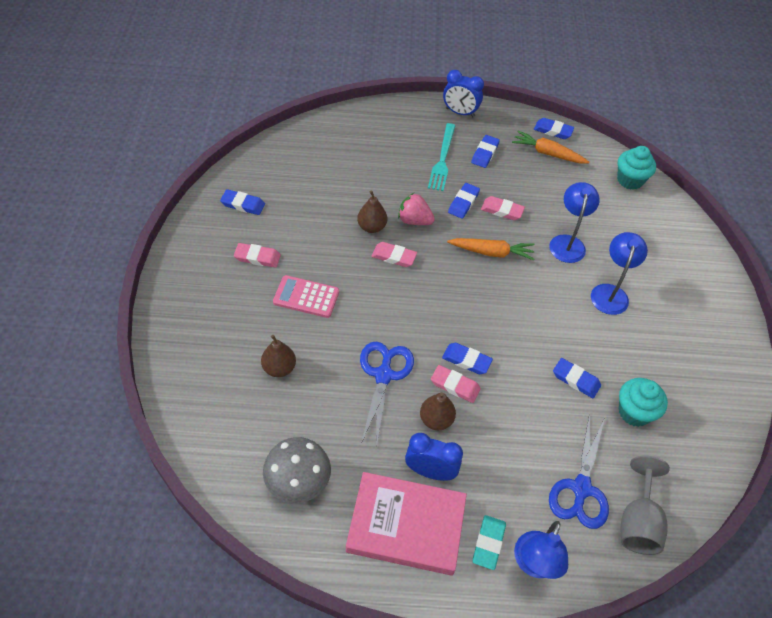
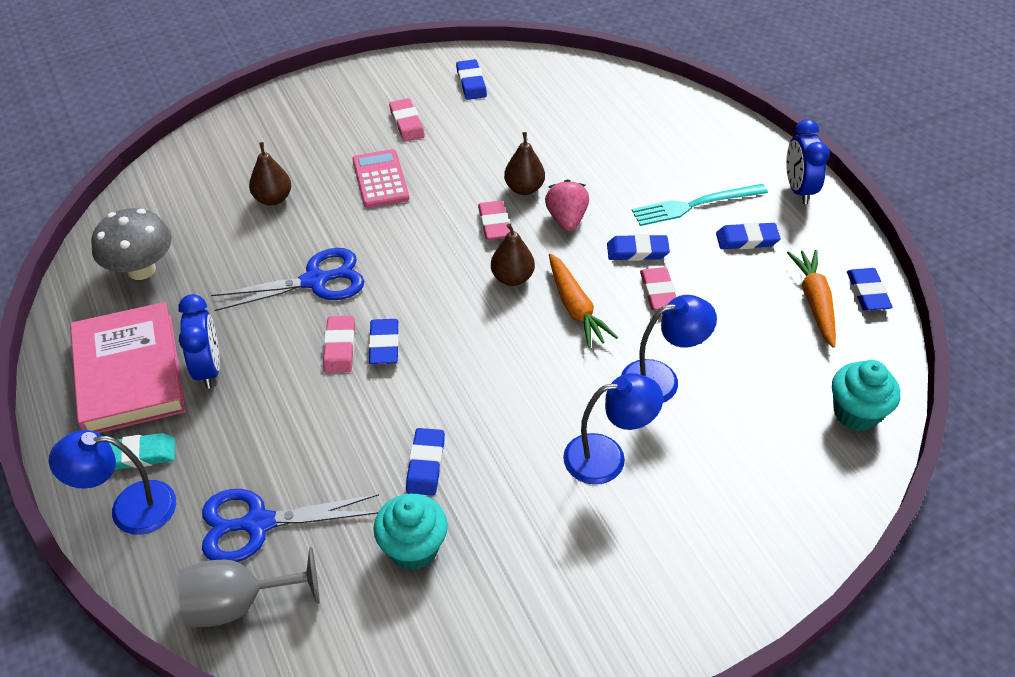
camera: 65 degrees right, 5 degrees down
(436, 420) = (281, 348): brown pear -> brown pear (512, 278)

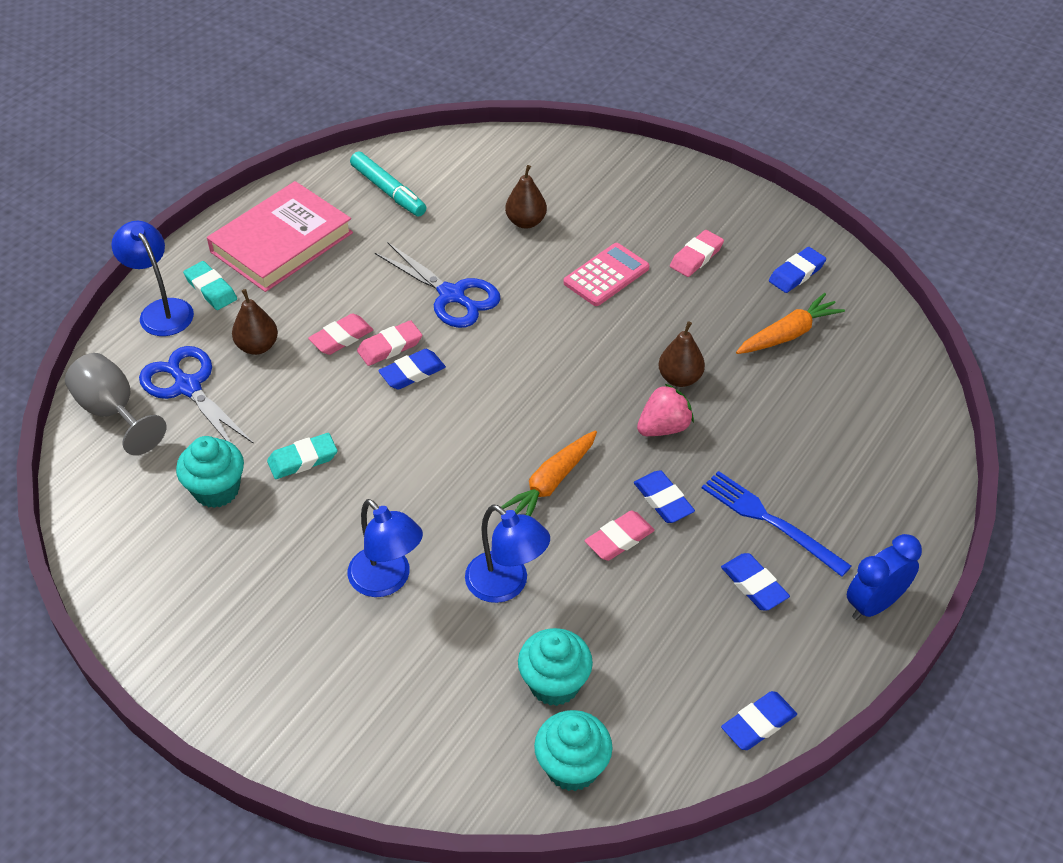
camera: 60 degrees right, 0 degrees up
(141, 269) = (388, 191): grey mushroom -> turquoise marker
(208, 368) = (315, 282): blue clock -> none
(425, 464) = (303, 459): blue eraser -> turquoise eraser
(494, 223) = (614, 378): pink eraser -> pink eraser (341, 338)
(512, 278) = (554, 421): brown pear -> brown pear (257, 346)
(695, 205) = (770, 521): turquoise fork -> blue fork
(774, 390) = (554, 683): none -> turquoise cupcake
(814, 302) = (706, 678): orange carrot -> orange carrot (788, 334)

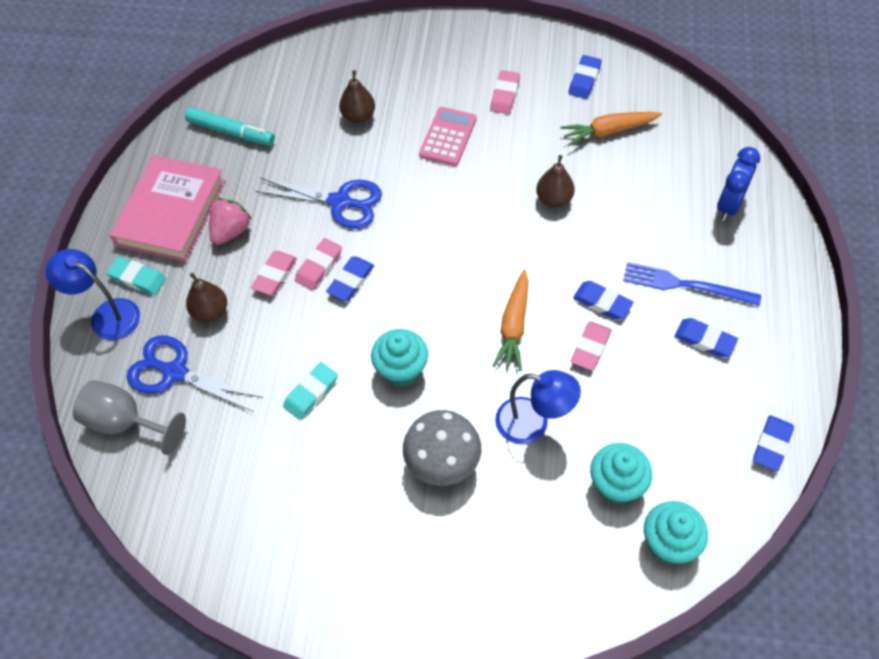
camera: 25 degrees left, 10 degrees up
(216, 490) = (258, 451): turquoise cupcake -> turquoise cupcake (401, 370)
(387, 581) = (442, 463): blue lamp -> grey mushroom
(663, 427) = (567, 244): pink strawberry -> pink strawberry (231, 231)
(788, 334) = (608, 131): orange carrot -> orange carrot turned 135 degrees counterclockwise
(874, 604) = (792, 316): blue clock -> blue clock (729, 205)

